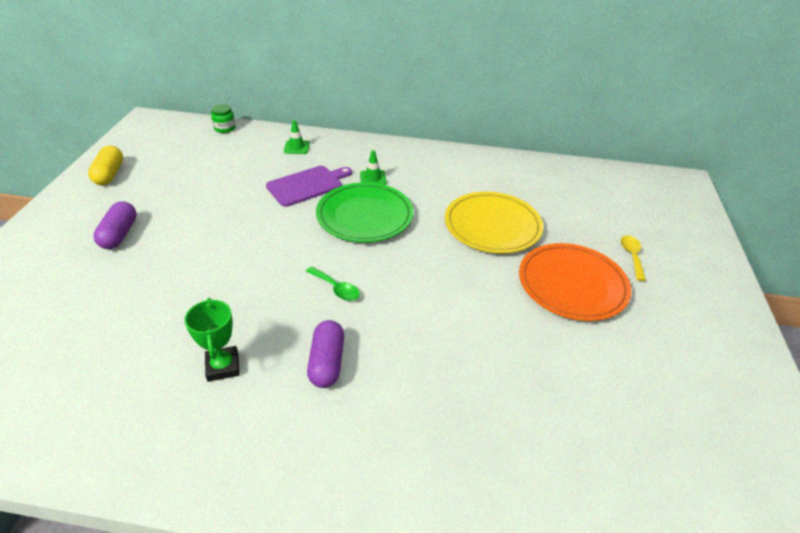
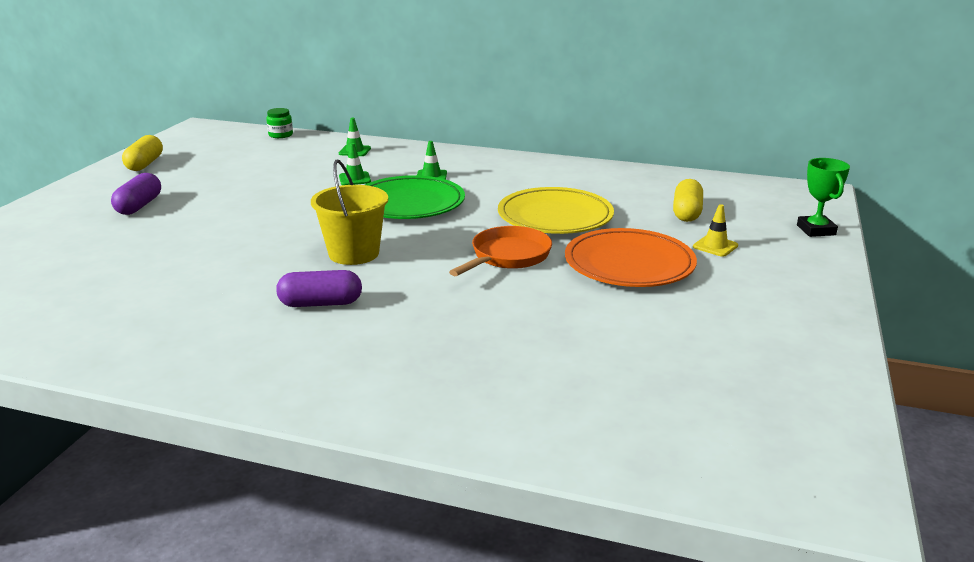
camera: 10 degrees right, 15 degrees down
(223, 366) = (209, 300): green trophy -> green trophy (816, 230)
(307, 185) = (354, 179): purple cutting board -> green traffic cone
(327, 362) = (320, 303): purple capsule -> purple capsule turned 75 degrees clockwise
(336, 288) = (354, 253): green spoon -> yellow bucket
(470, 283) = (507, 257): none -> orange pan
(595, 214) = (686, 212): none -> yellow capsule
(631, 256) = (715, 246): yellow spoon -> yellow traffic cone

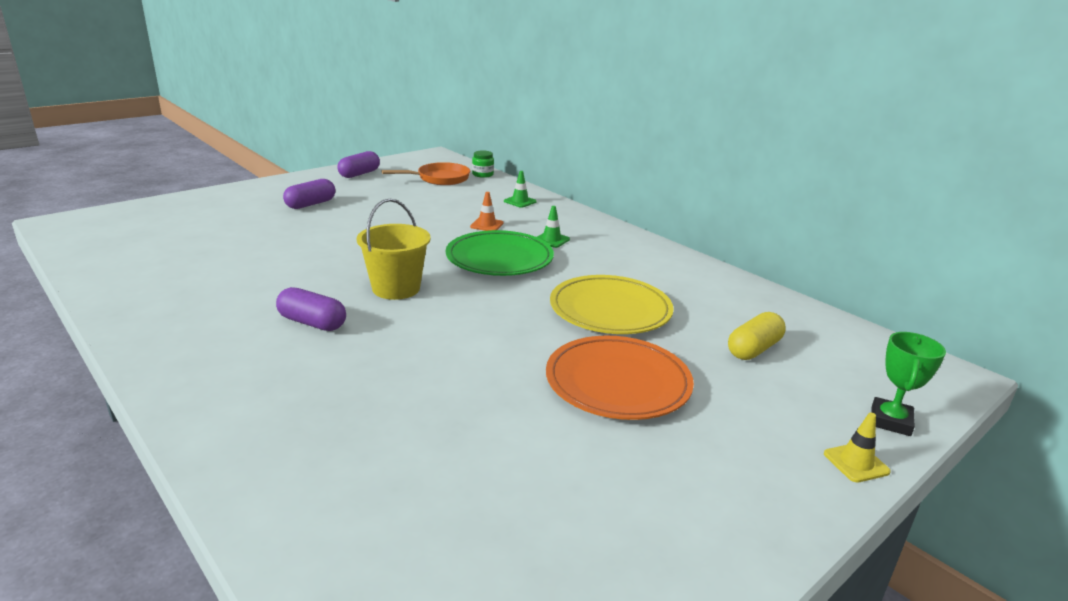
camera: 30 degrees right, 0 degrees up
(145, 164) = (359, 174): yellow capsule -> purple capsule
(354, 179) = (487, 225): green traffic cone -> orange traffic cone
(507, 257) = (514, 334): orange pan -> orange pan (439, 179)
(715, 246) = (737, 397): yellow traffic cone -> yellow traffic cone (856, 463)

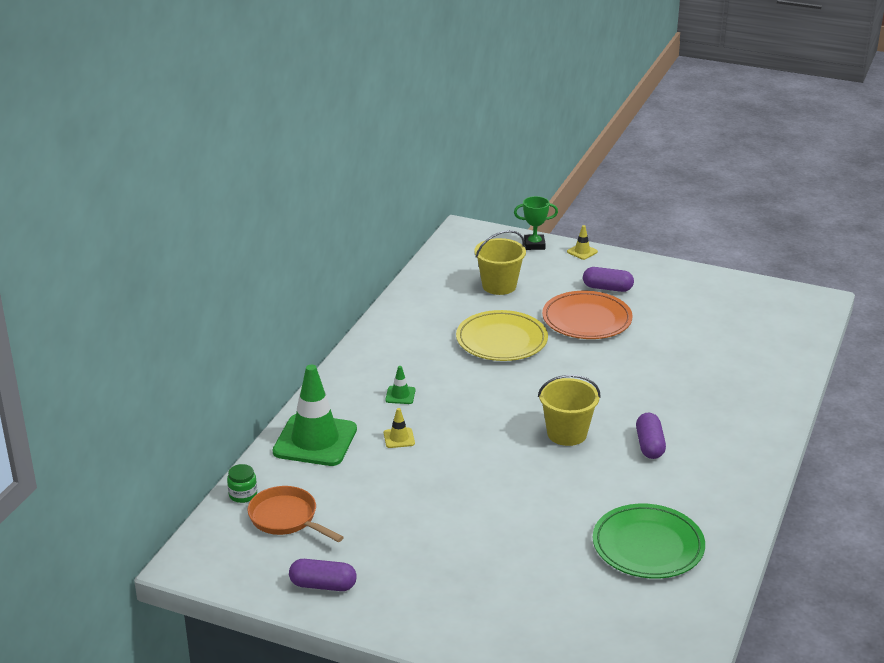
camera: 115 degrees left, 5 degrees up
(311, 204) = (452, 566): purple capsule -> purple capsule (607, 288)
(487, 225) = (399, 438): orange traffic cone -> yellow traffic cone
(499, 259) = (465, 407): green plate -> green plate (648, 546)
(520, 201) = (315, 441): green traffic cone -> green traffic cone, size x2.45
(753, 349) = (499, 286): yellow capsule -> yellow bucket

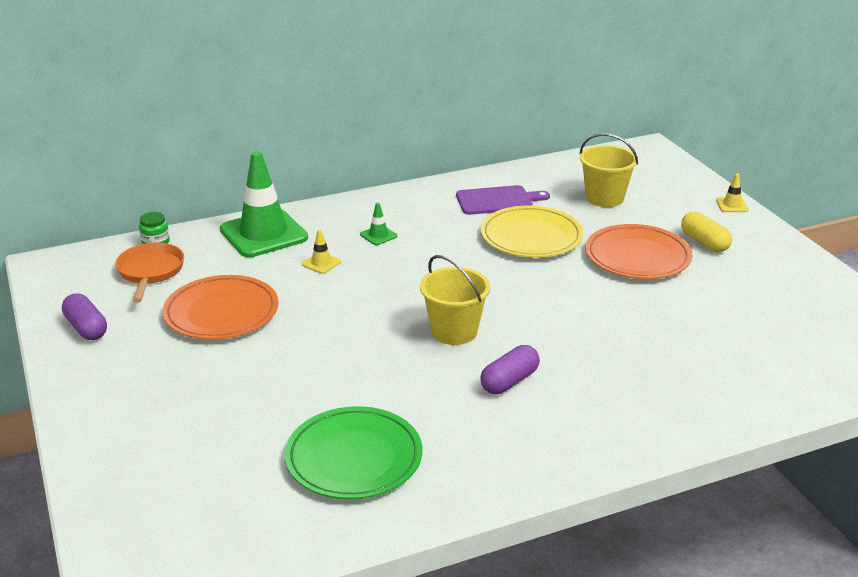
camera: 45 degrees right, 0 degrees up
(398, 514) = (221, 313): none -> orange plate
(434, 324) = (497, 200): none -> purple cutting board
(534, 245) = (694, 182): green trophy -> none
(607, 288) = (704, 242): purple capsule -> yellow capsule

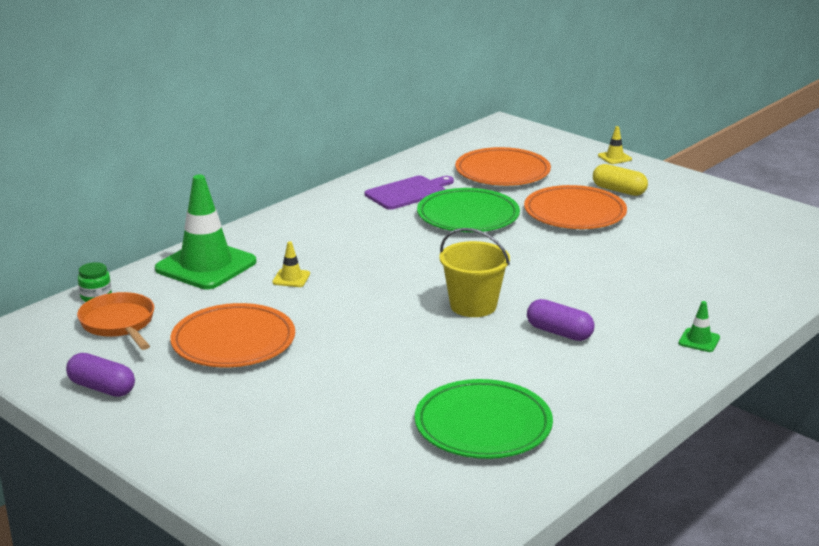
camera: 25 degrees left, 5 degrees down
(378, 235) = (324, 243): green traffic cone -> green traffic cone (699, 340)
(509, 381) = (559, 332): purple capsule -> purple capsule turned 75 degrees counterclockwise
(531, 237) = (468, 216): yellow plate -> green plate
(604, 198) = (502, 172): yellow bucket -> orange plate

